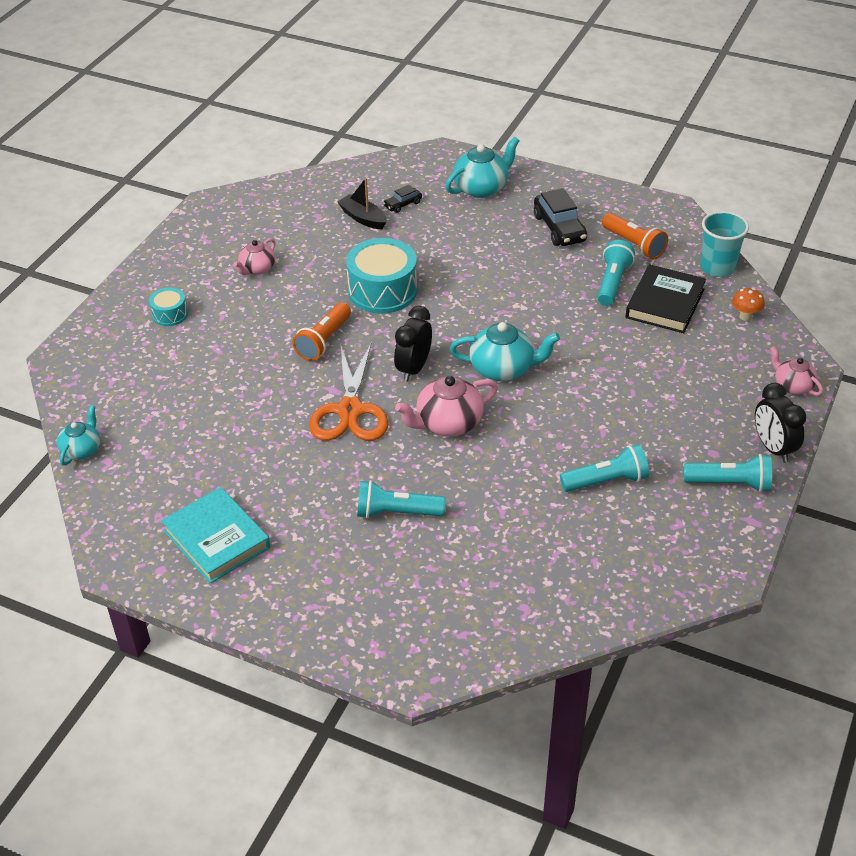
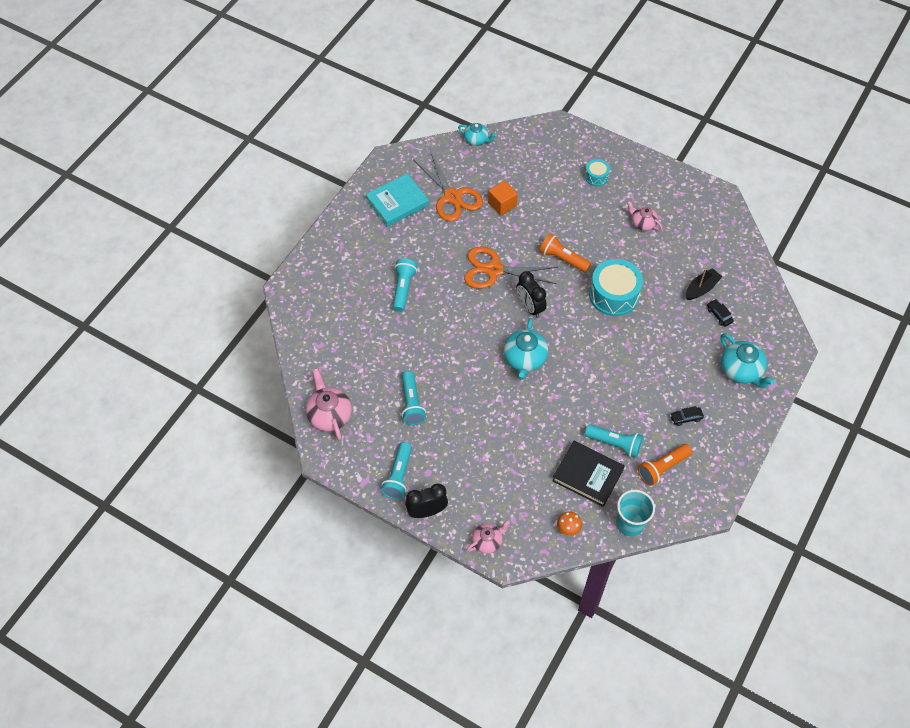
camera: 95 degrees right, 15 degrees up
(205, 469) = (452, 197): none -> orange scissors
(221, 410) = (502, 204): none -> orange cube
(413, 369) = (530, 307): black clock -> black clock turned 150 degrees counterclockwise
(448, 423) = (475, 322): pink teapot -> pink teapot (329, 415)
(559, 228) = (685, 418): black car -> black car, size x0.53

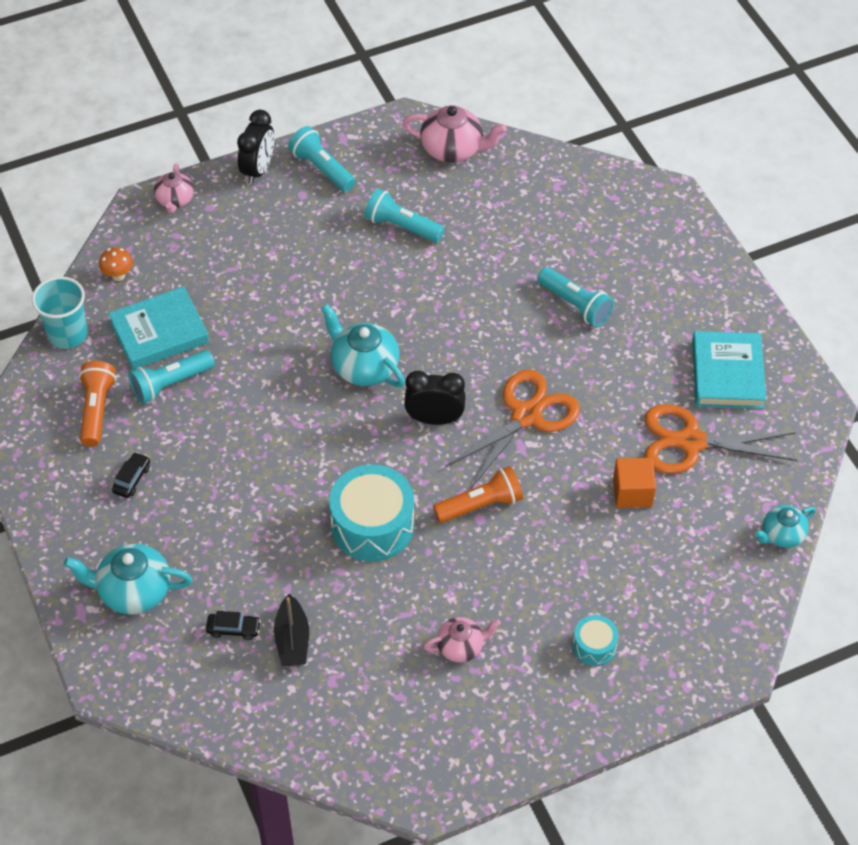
camera: 125 degrees right, 5 degrees down
(587, 475) = (159, 332): black book -> turquoise book

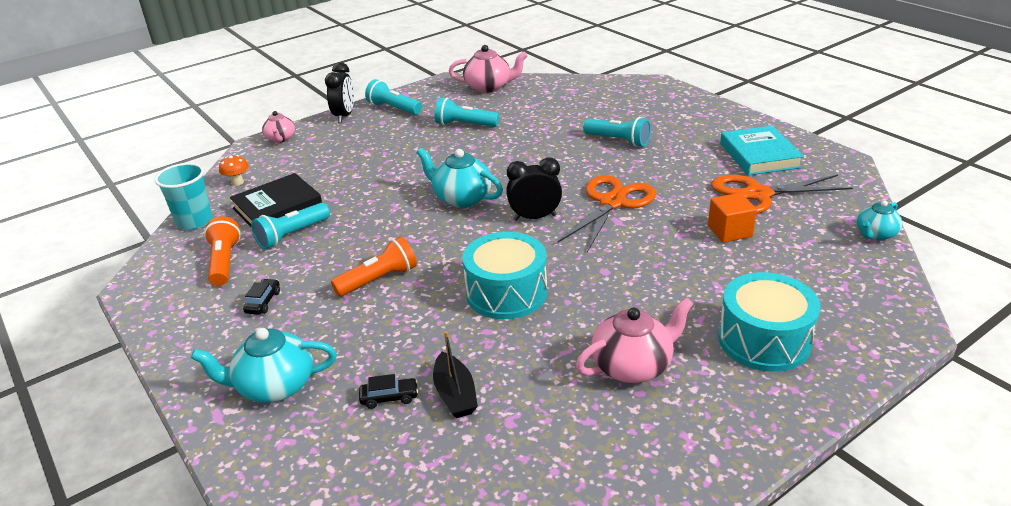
camera: 10 degrees left, 20 degrees down
(159, 332) = (277, 207): turquoise book -> black book
(461, 646) = (633, 366): pink teapot -> pink teapot, size x1.60
(480, 505) = (601, 262): orange flashlight -> orange flashlight (379, 280)
(594, 646) = (764, 340): turquoise drum -> turquoise drum, size x1.98

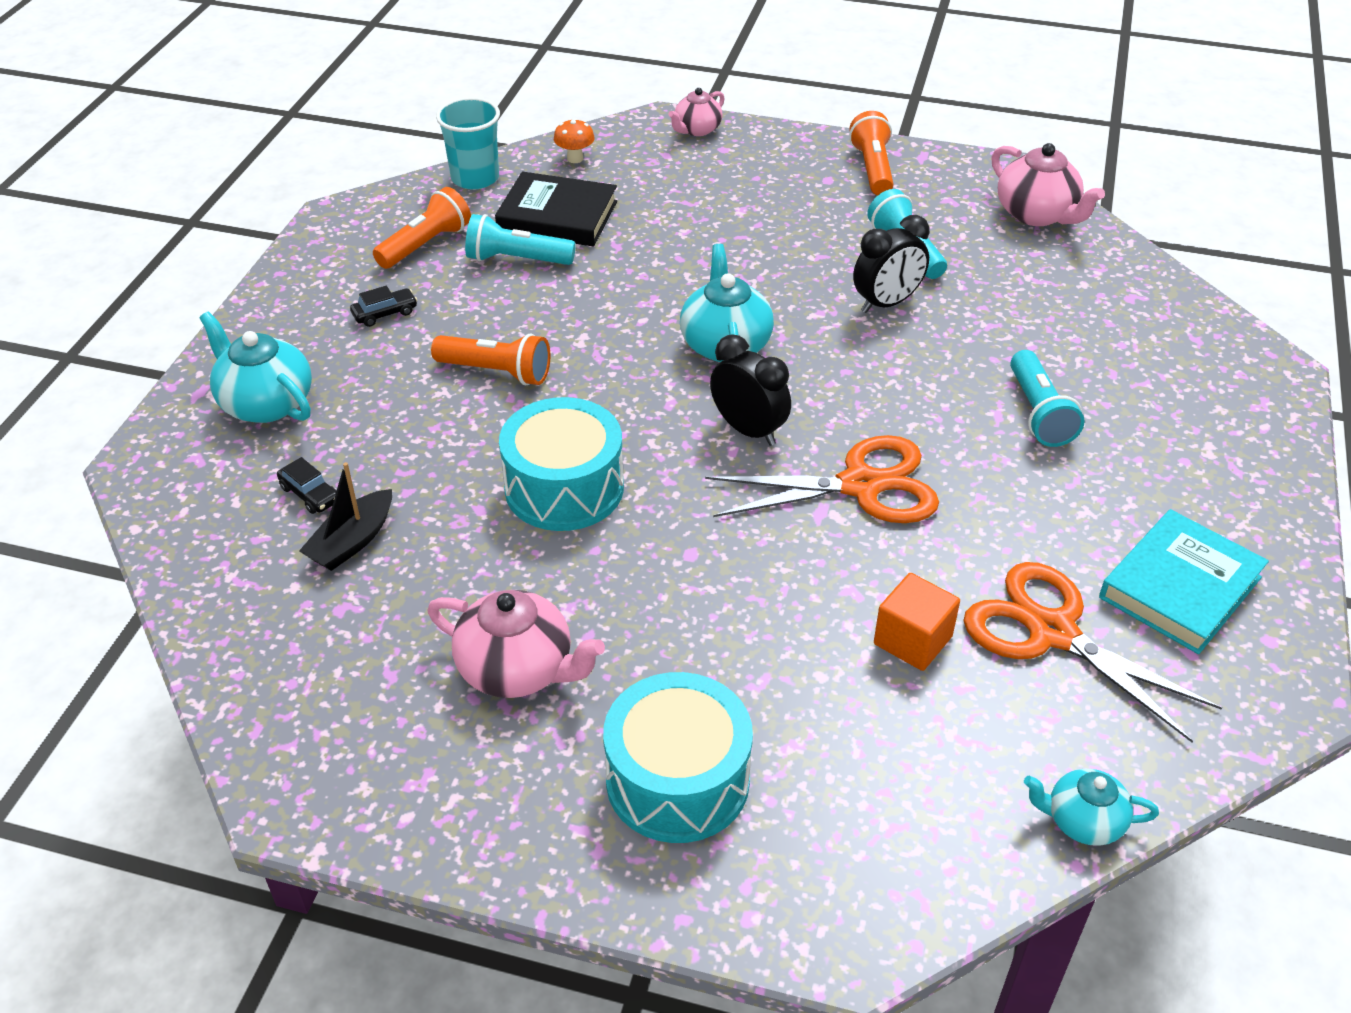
camera: 50 degrees right, 10 degrees up
(344, 116) = (805, 142): black clock -> black clock (886, 303)
(393, 108) = (872, 169): turquoise flashlight -> orange flashlight

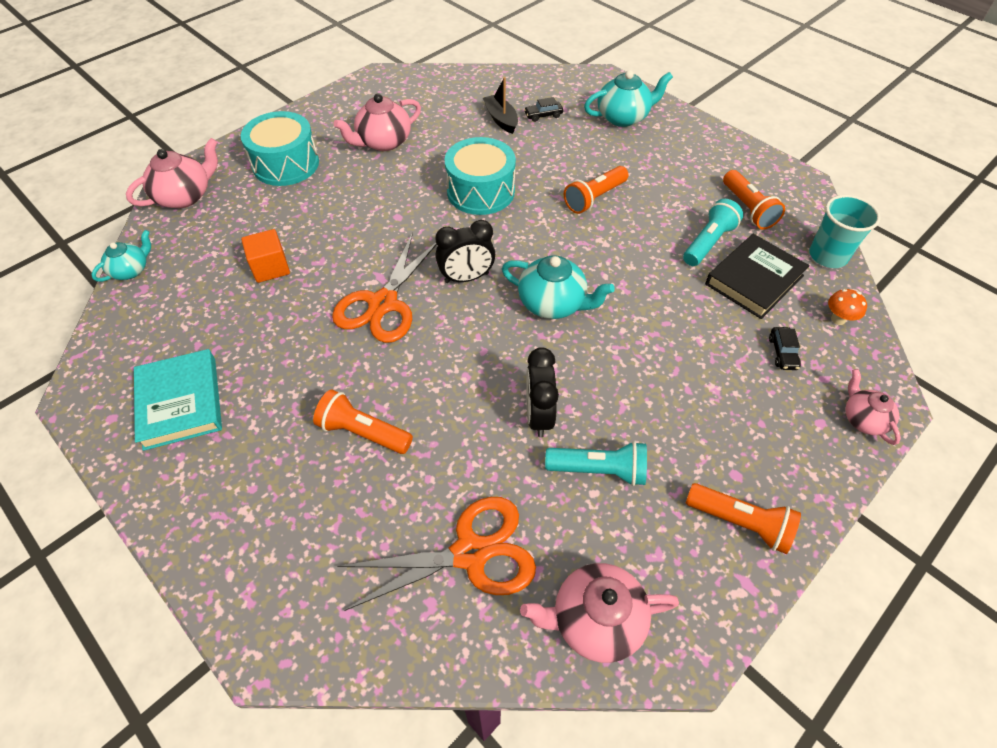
camera: 120 degrees right, 10 degrees up
(385, 313) = (679, 173): black car -> black car (782, 353)
(876, 882) = (185, 196): none -> pink teapot
(1038, 413) = (363, 432): turquoise flashlight -> orange flashlight
(1052, 632) = (218, 324): orange scissors -> orange scissors (470, 553)

